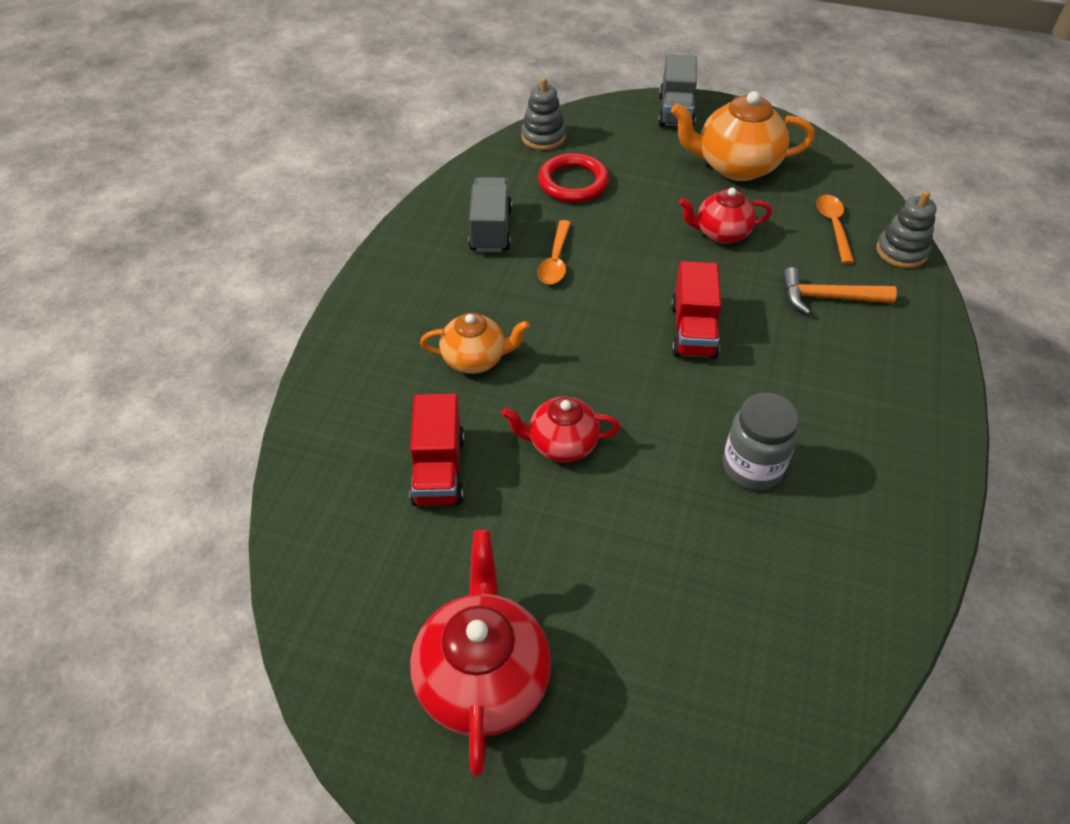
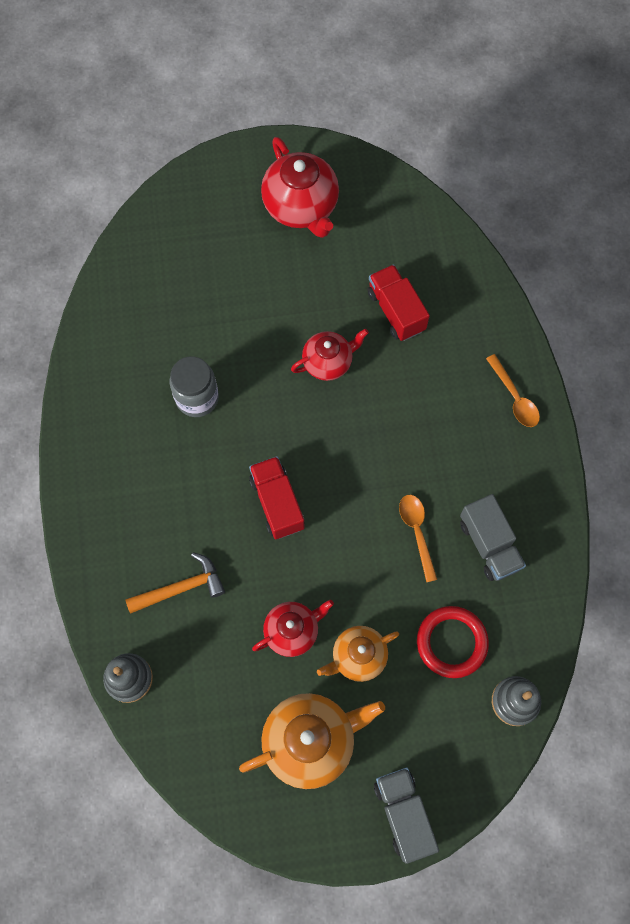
camera: 155 degrees right, 20 degrees up
(475, 359) = (423, 405): orange teapot -> orange teapot (358, 657)
(833, 227) = (195, 686): orange spoon -> orange spoon (514, 397)

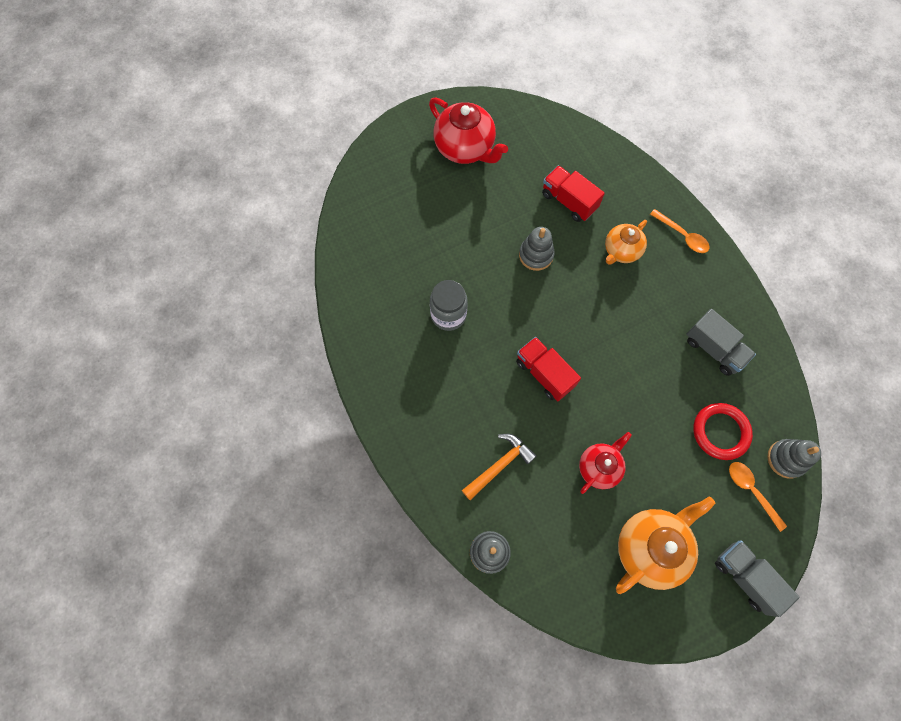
camera: 20 degrees left, 0 degrees up
(328, 362) = (536, 255): red teapot -> grey stacking toy
(358, 657) = (657, 469): orange teapot -> orange teapot (621, 251)
(417, 532) = (657, 359): orange spoon -> orange spoon (751, 491)

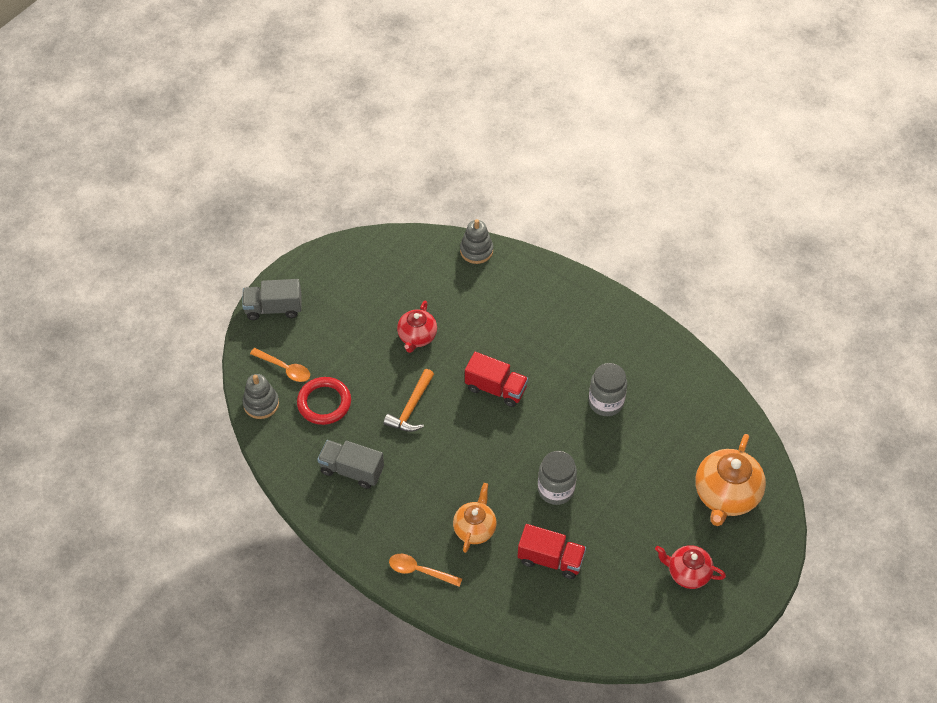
camera: 155 degrees right, 15 degrees down
(465, 148) = (687, 573): red teapot -> red teapot, size x0.62
(499, 465) = (498, 307): orange hammer -> orange hammer (411, 408)
(536, 255) = (555, 489): grey stacking toy -> grey jar
(651, 548) = (354, 299): orange teapot -> orange teapot (726, 495)
(745, 577) = (273, 308): grey truck -> grey truck turned 150 degrees clockwise

